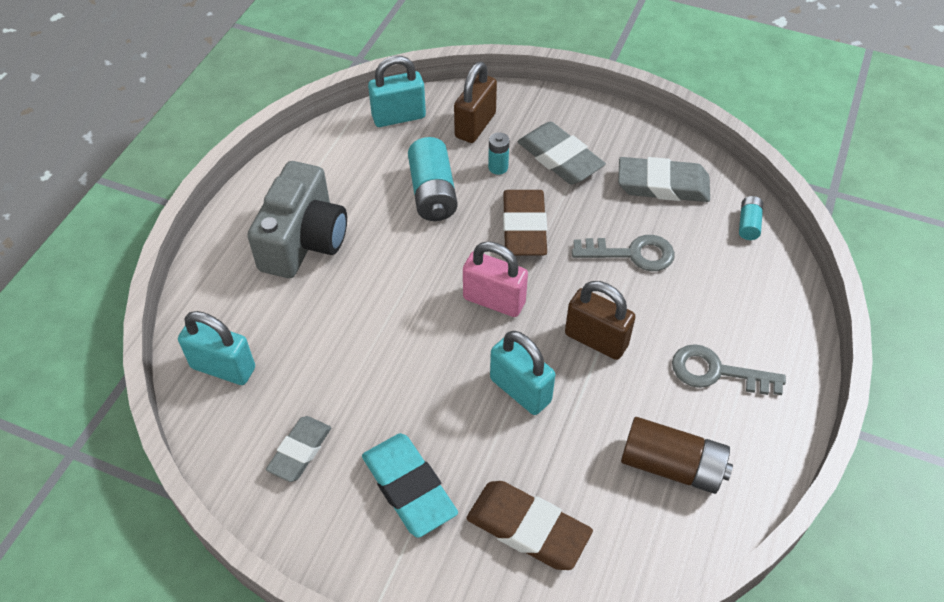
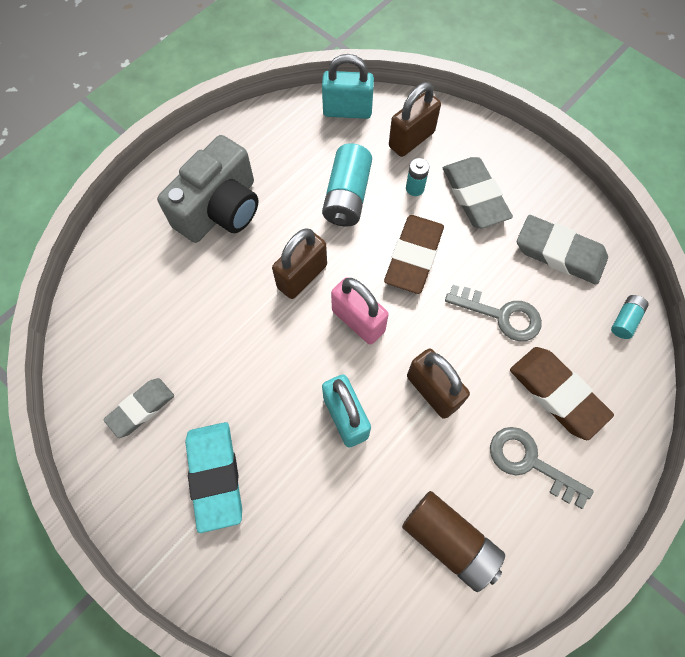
camera: 20 degrees right, 15 degrees up
(223, 368) = (110, 309): turquoise padlock -> none
(418, 277) = (302, 276): none -> brown padlock
(528, 528) = (298, 553): brown eraser -> brown eraser (557, 394)

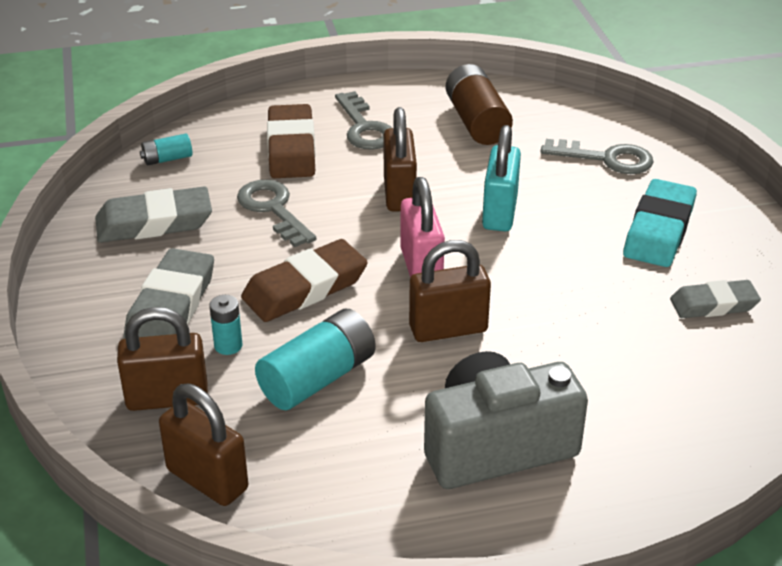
camera: 145 degrees left, 30 degrees down
(305, 557) = (606, 159): none -> grey key
(347, 111) = (207, 479): turquoise padlock -> brown padlock
(559, 253) = (154, 222): grey eraser -> grey eraser turned 75 degrees counterclockwise

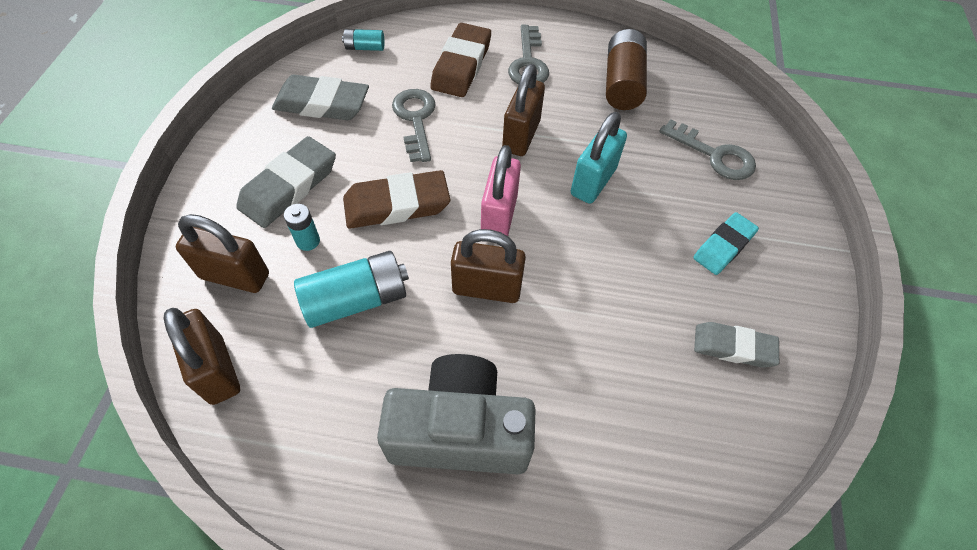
camera: 20 degrees right, 20 degrees up
(659, 230) = (723, 246): turquoise eraser -> turquoise eraser, size x0.66

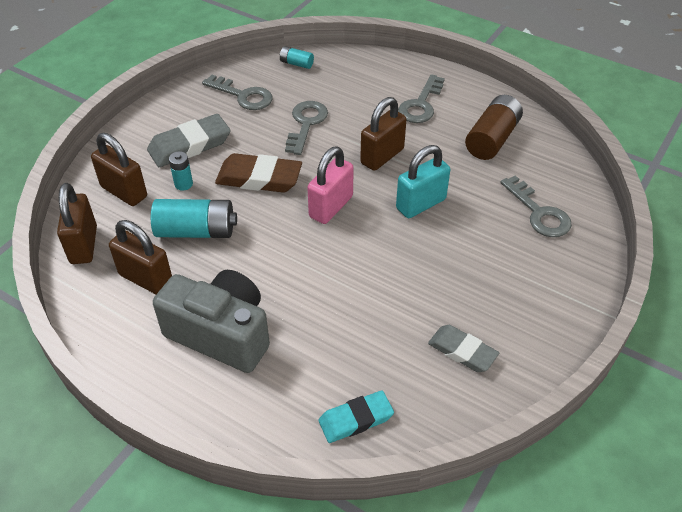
camera: 25 degrees right, 10 degrees down
(322, 104) = (243, 96): grey eraser -> grey key
(461, 65) = (364, 94): brown eraser -> none
(486, 288) = (293, 252): brown padlock -> brown padlock (146, 278)
(723, 246) = (501, 280): turquoise eraser -> turquoise eraser (356, 419)

